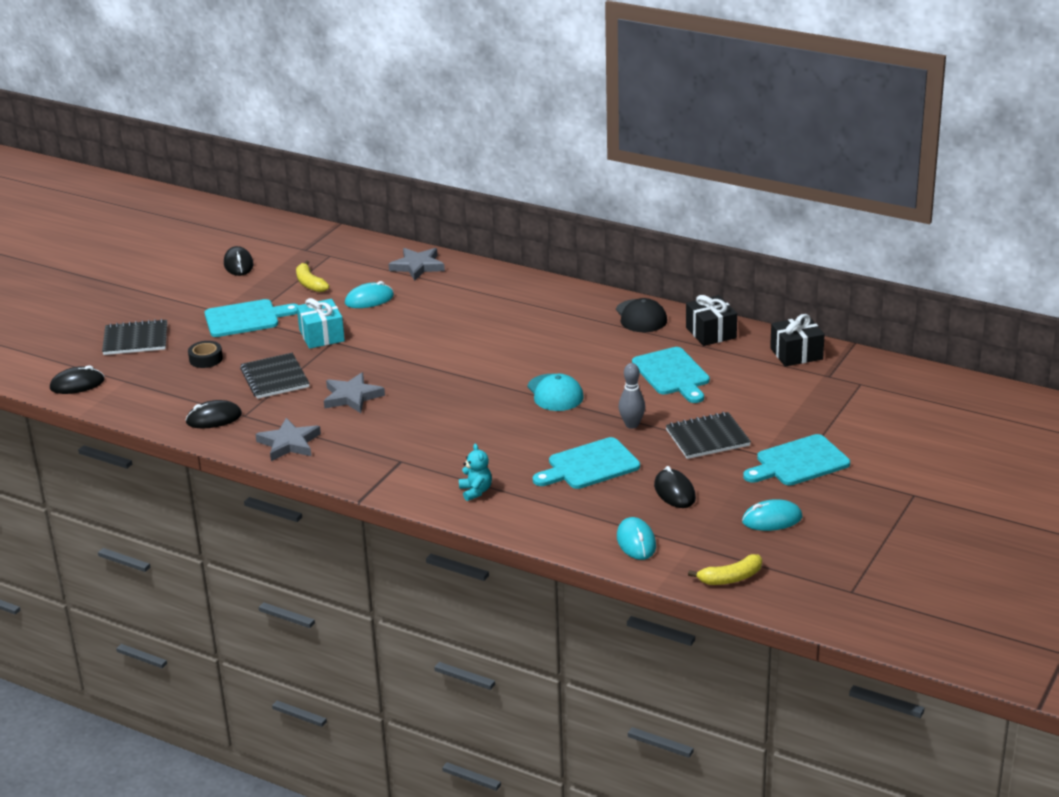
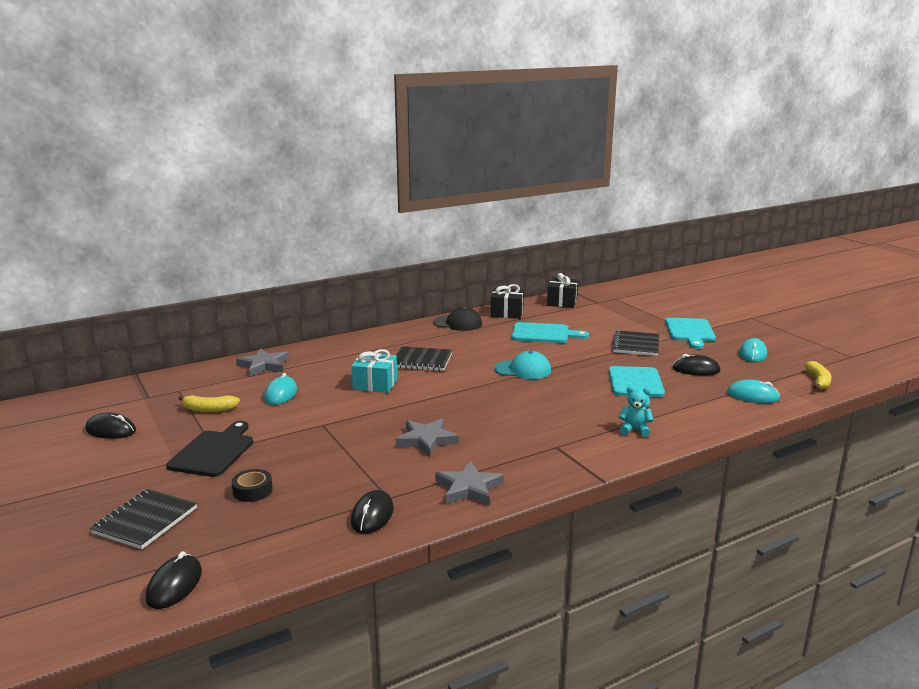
camera: 60 degrees left, 10 degrees down
(246, 318) = (214, 452): turquoise cutting board -> black cutting board
(275, 378) = (343, 465): black notebook -> black notebook (422, 361)
(322, 335) = (305, 426): turquoise gift -> turquoise gift (375, 384)
(632, 425) = (595, 359): grey bowling pin -> none

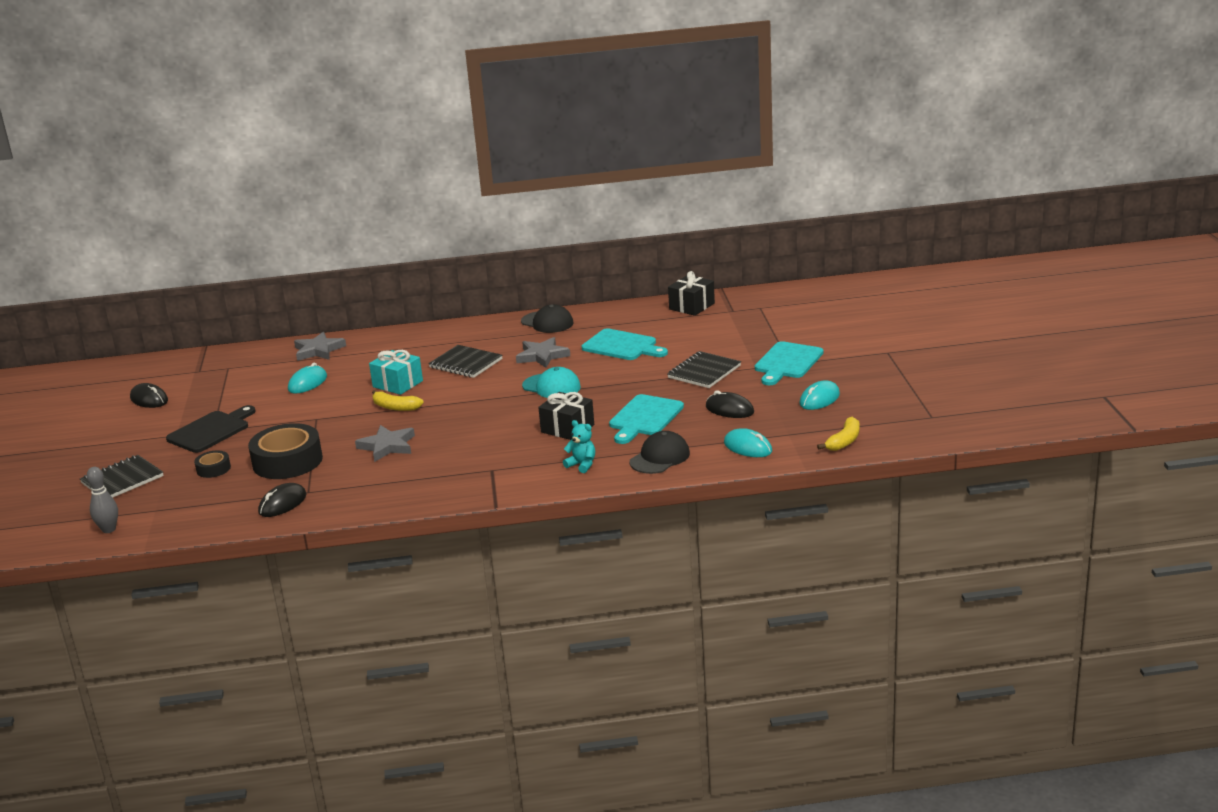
camera: 25 degrees right, 5 degrees up
(174, 585) = (109, 529): black mouse -> grey bowling pin
(208, 409) = (237, 390): yellow banana -> yellow banana (395, 407)
(333, 470) = (287, 461): none -> black tape
(468, 488) = (378, 494): grey star -> grey star (542, 356)
(507, 313) = (613, 314): black gift -> black gift (567, 428)
(693, 414) = (660, 457): none -> black cap

